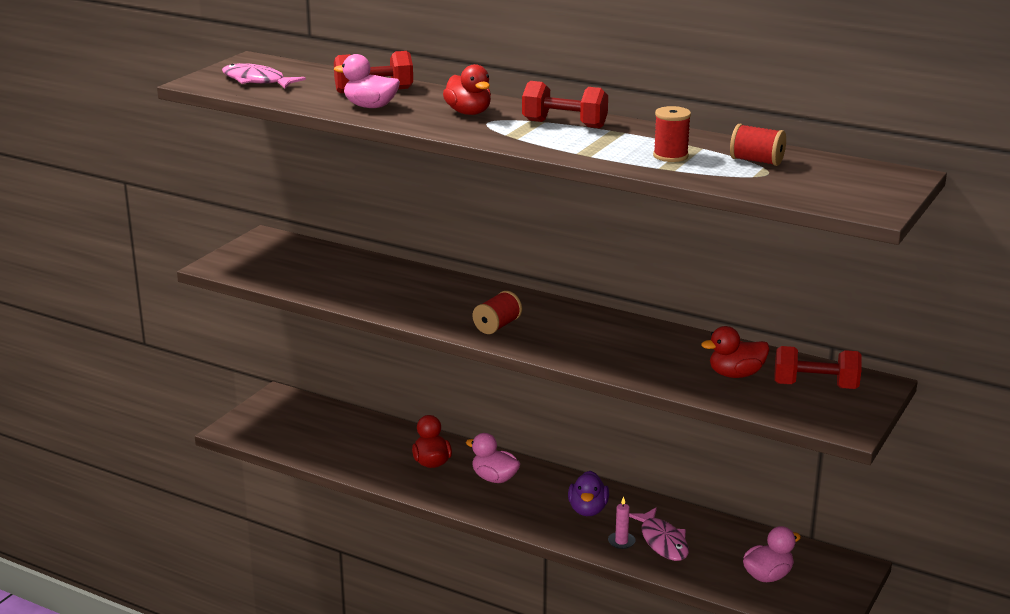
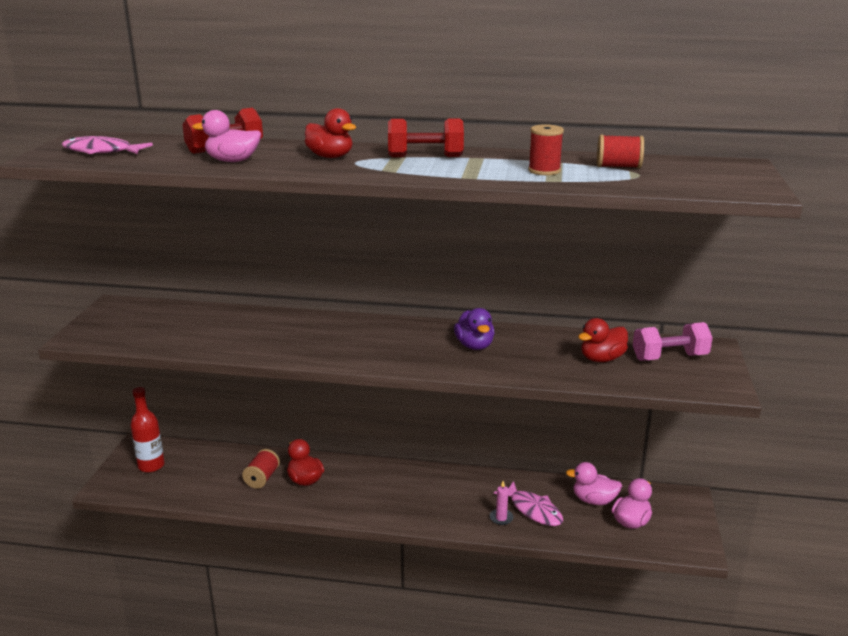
camera: 20 degrees left, 0 degrees up
(282, 418) = (151, 466): none -> red bottle
(494, 478) = (366, 483): pink duck -> pink duck (594, 500)
(497, 326) = (374, 351): red spool -> red spool (262, 478)
(588, 510) = (458, 495): purple duck -> purple duck (474, 345)
(815, 386) = (669, 357): red dumbbell -> pink dumbbell

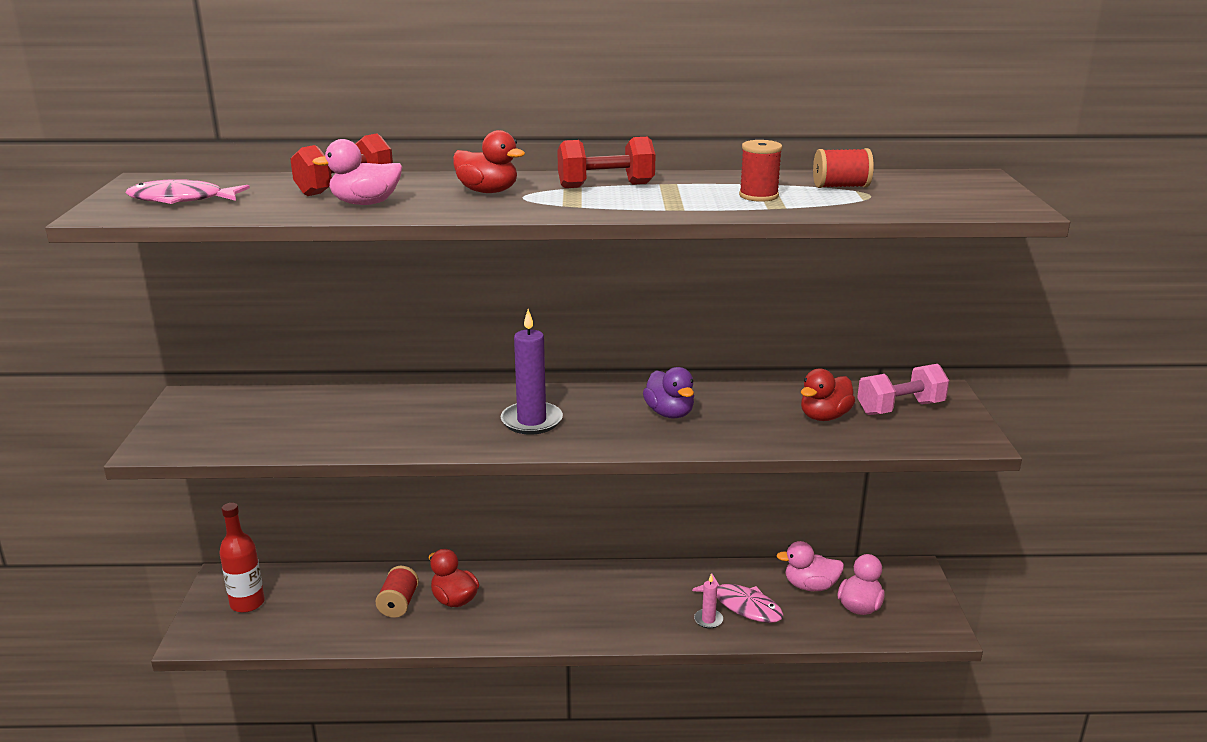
camera: 10 degrees left, 0 degrees up
(362, 342) = (531, 421): none -> purple candle

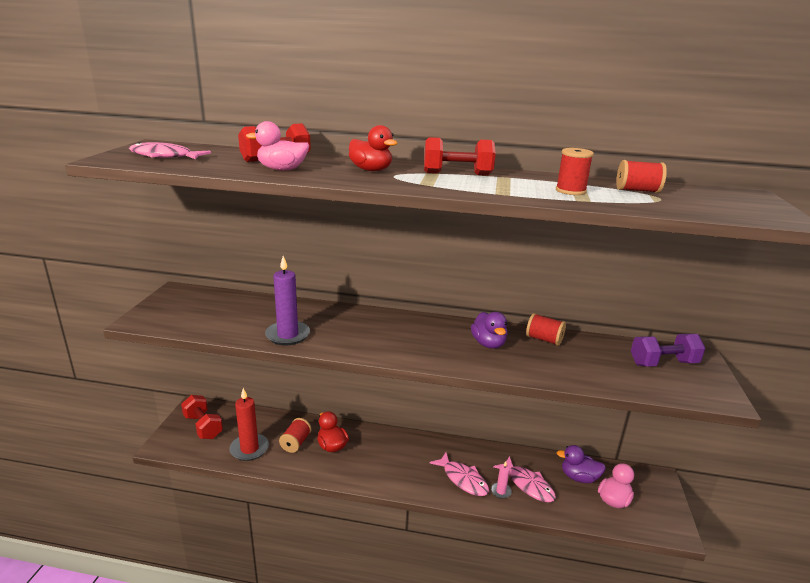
camera: 10 degrees right, 0 degrees up
(247, 603) = (203, 426): red bottle -> red dumbbell
(331, 622) = (249, 449): none -> red candle
(531, 421) = (389, 336): purple candle -> purple candle (288, 335)
(653, 613) = (463, 479): none -> pink fish
(742, 398) = (544, 339): none -> red spool
(810, 586) = (579, 477): pink duck -> purple duck
(824, 417) = (603, 362): red duck -> none
(900, 408) = (663, 363): pink dumbbell -> purple dumbbell

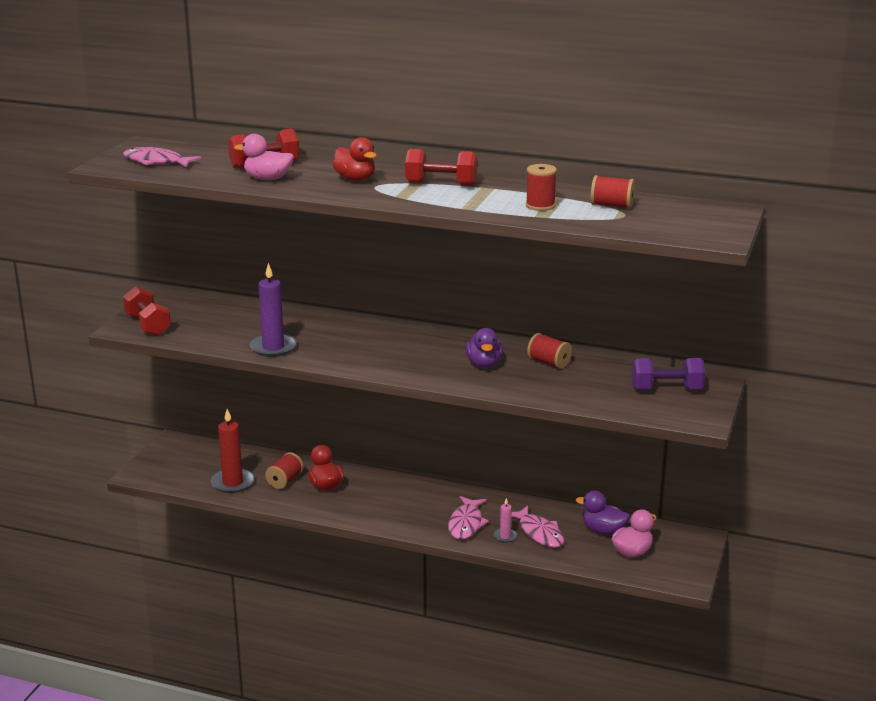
camera: 10 degrees right, 0 degrees up
(203, 426) = (182, 460): red dumbbell -> red dumbbell (148, 325)
(463, 479) = (466, 524): pink fish -> pink fish turned 45 degrees clockwise

